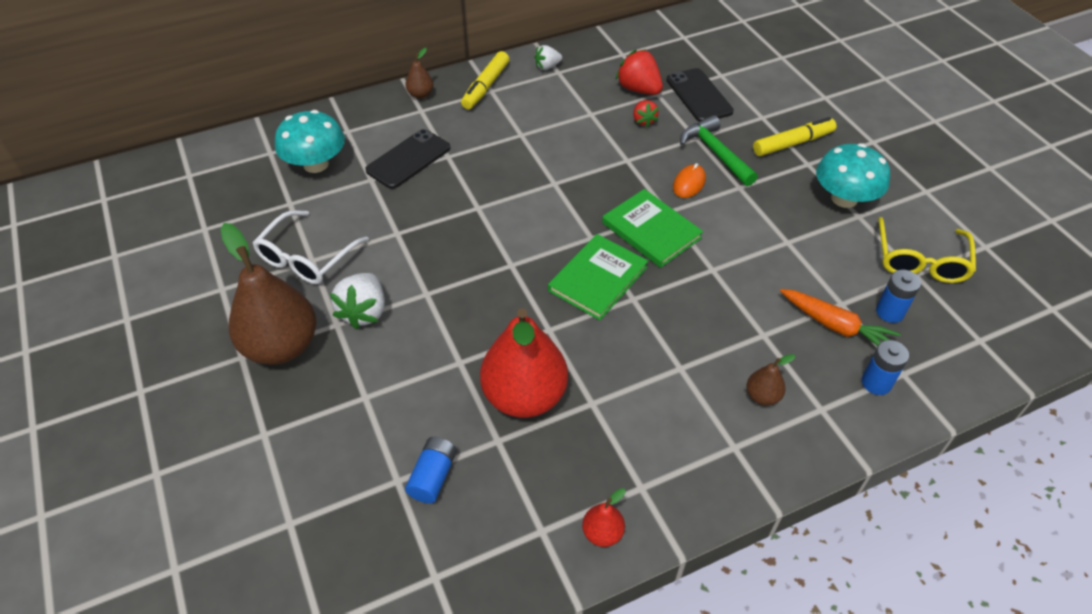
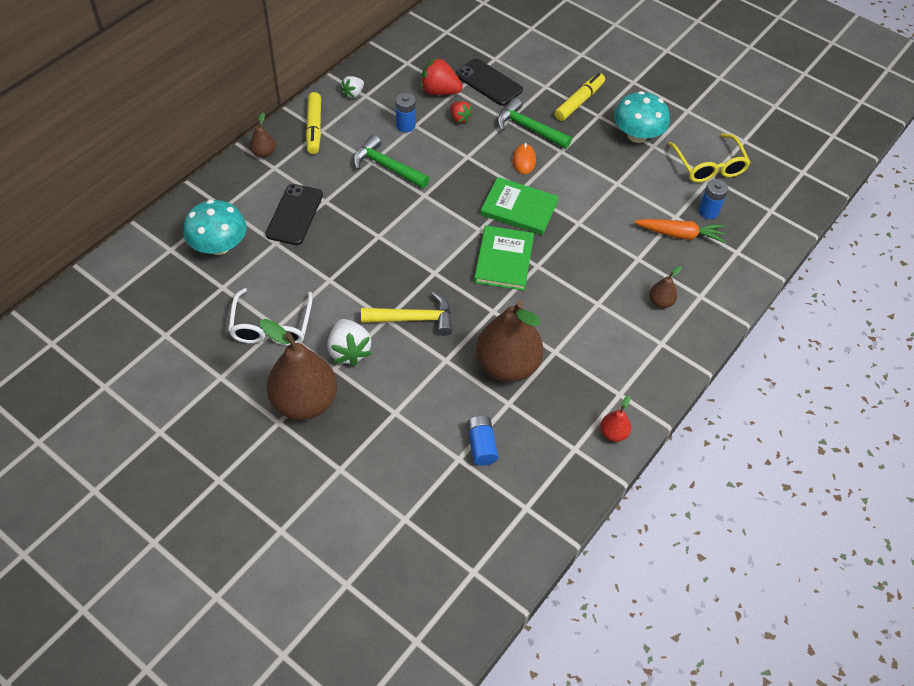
camera: 30 degrees left, 5 degrees up
(455, 304) = (413, 319): none -> yellow hammer
(524, 396) = (507, 365): red pear -> brown pear
(533, 143) = (386, 167): none -> green hammer
(876, 383) = (724, 265): blue battery -> blue battery (405, 125)

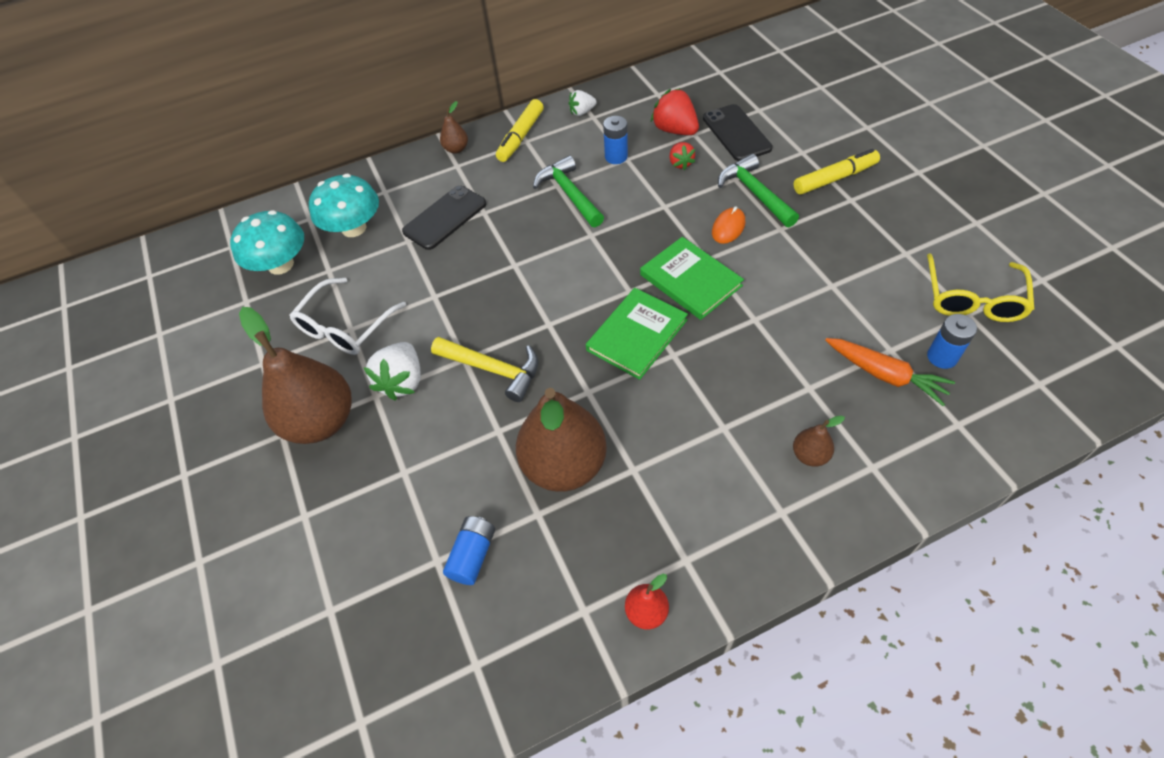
camera: 35 degrees right, 0 degrees up
(637, 135) = (890, 235): turquoise mushroom -> turquoise mushroom (281, 264)

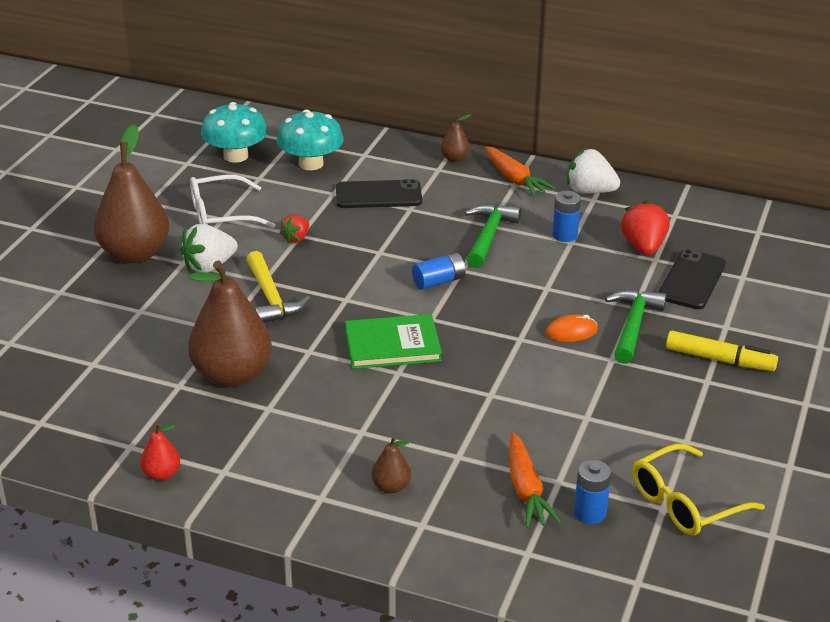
camera: 40 degrees right, 20 degrees down
(473, 555) = (114, 376): blue battery -> blue battery (439, 281)
(521, 137) = (514, 179): yellow marker -> orange carrot
(582, 112) = (590, 191): white strawberry -> white strawberry, size x1.68
(680, 163) = (608, 270): red strawberry -> red strawberry (296, 238)
(690, 280) = (485, 342): green book -> none

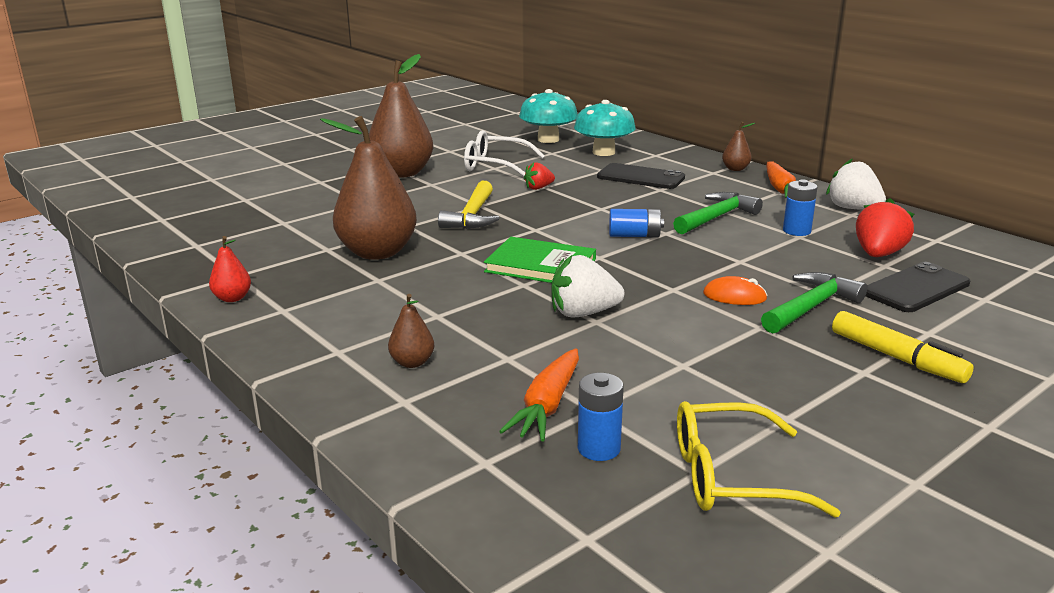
camera: 30 degrees right, 10 degrees down
(209, 266) = (448, 189): white strawberry -> white strawberry (583, 313)

